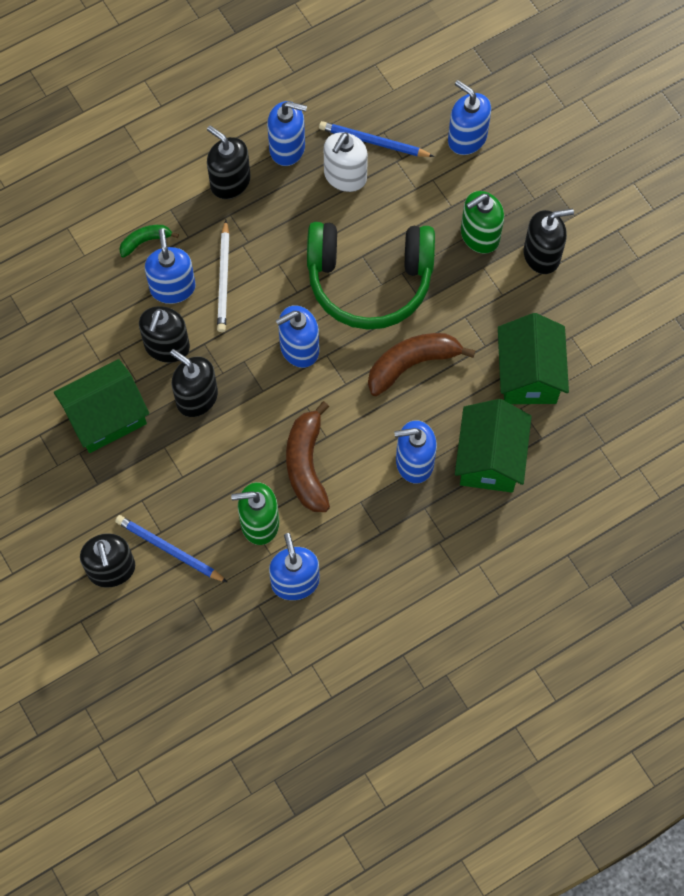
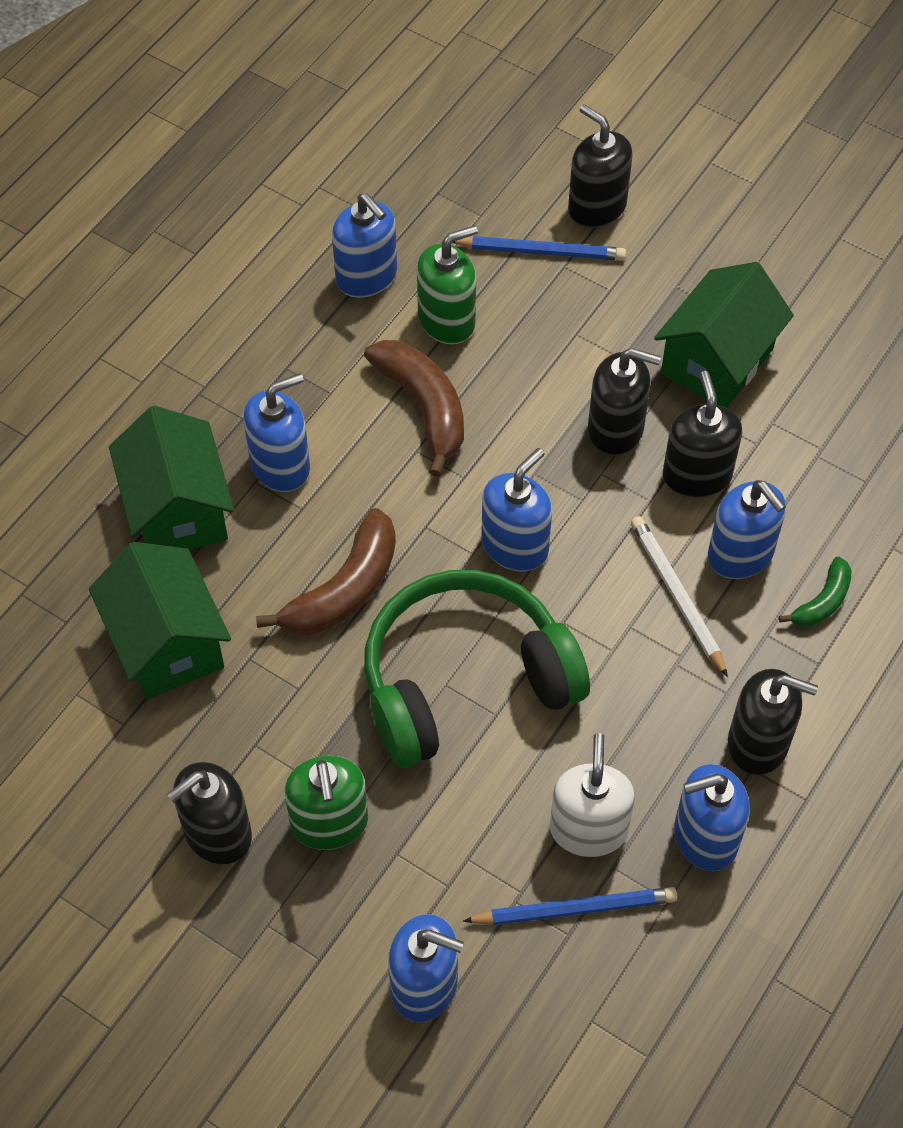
camera: 155 degrees right, 10 degrees down
(479, 236) = (329, 823): green soap dispenser -> green soap dispenser turned 135 degrees clockwise

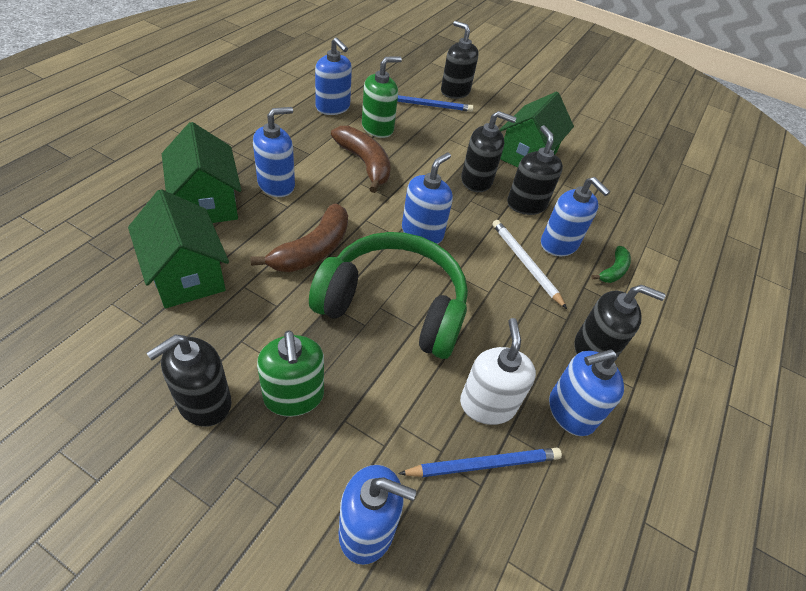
camera: 10 degrees left, 10 degrees down
(465, 682) = (394, 306): green headphones -> green headphones turned 45 degrees clockwise

